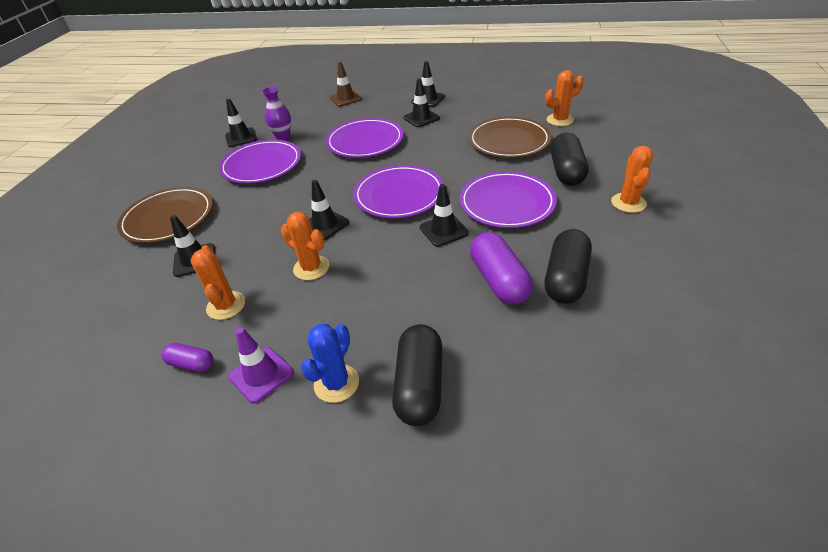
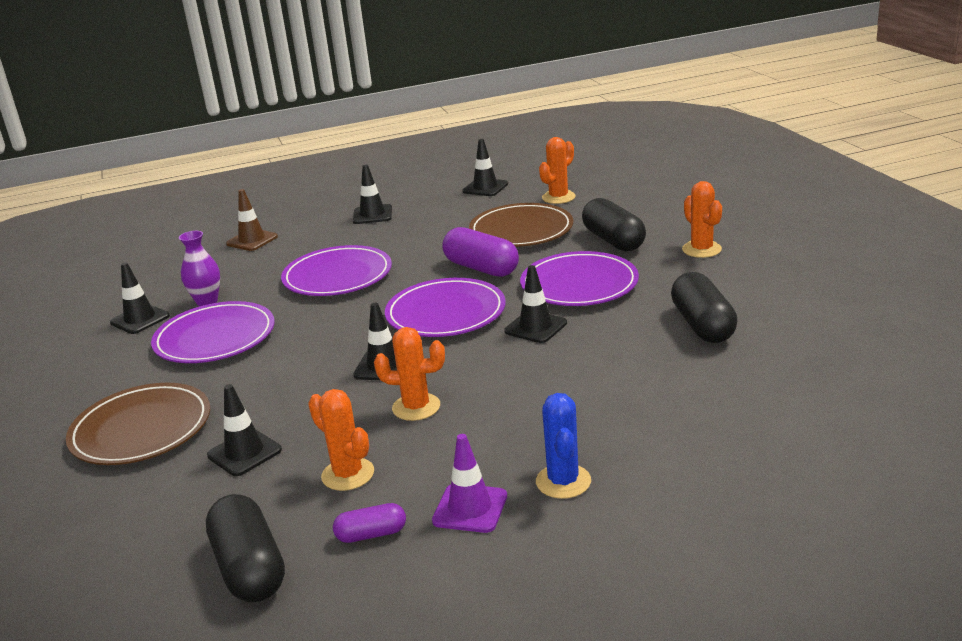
camera: 30 degrees left, 15 degrees down
(420, 385) = (650, 450): black capsule -> black capsule (250, 568)
(421, 118) = (386, 235): black traffic cone -> black traffic cone (485, 188)
(498, 280) = (639, 348): purple capsule -> purple capsule (481, 268)

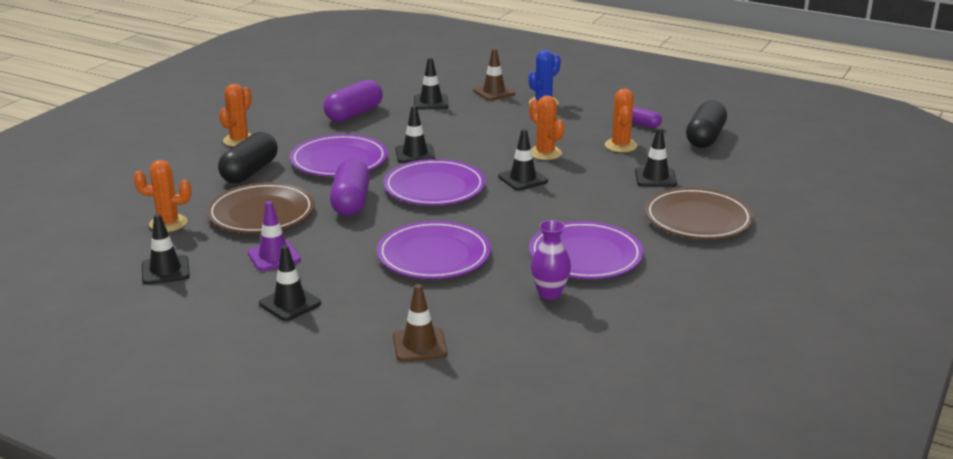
camera: 135 degrees left, 0 degrees up
(140, 319) = (617, 308): black traffic cone -> black traffic cone (431, 102)
(470, 508) = (592, 113): purple traffic cone -> purple traffic cone (274, 256)
(660, 456) = (494, 92): none -> brown traffic cone
(702, 325) = (354, 114): black capsule -> purple capsule

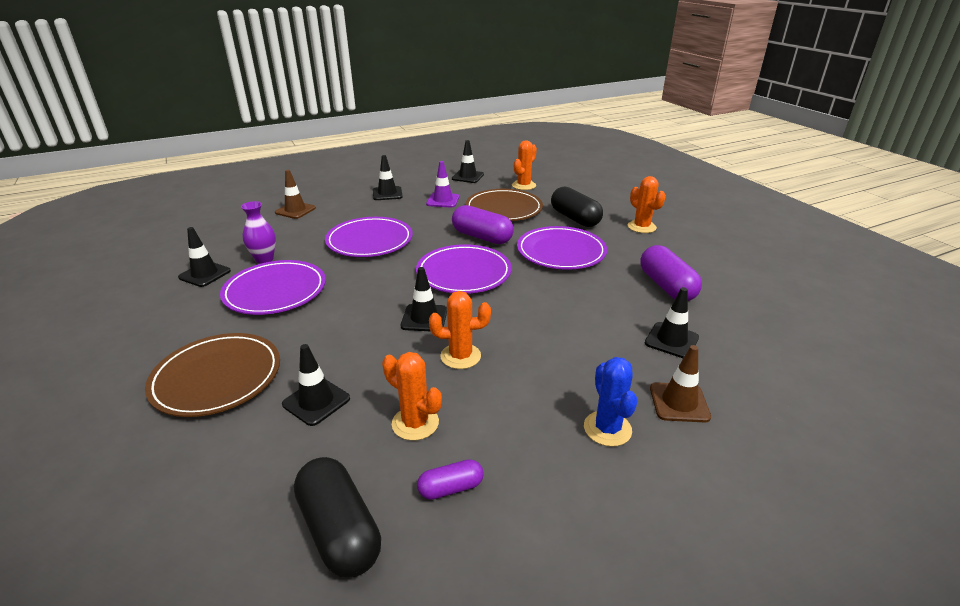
camera: 125 degrees right, 5 degrees up
(415, 154) = (538, 286): black traffic cone -> black traffic cone (205, 274)

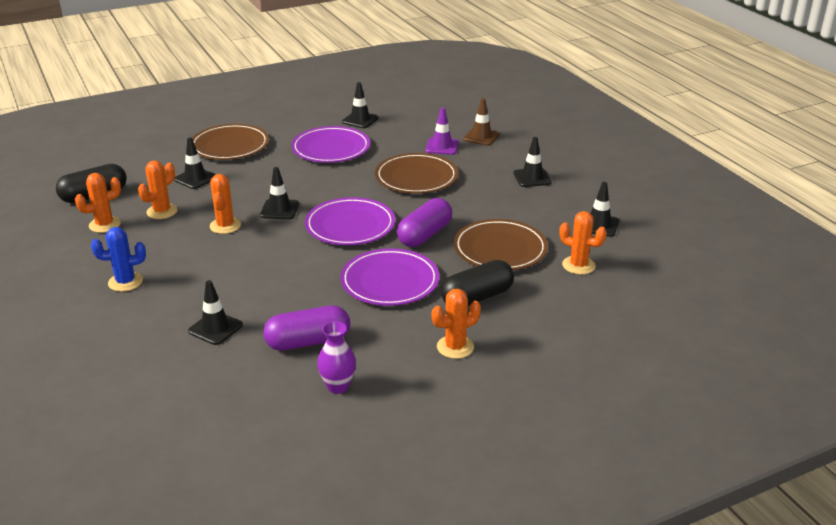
camera: 90 degrees right, 0 degrees up
(264, 259) = (382, 137): purple vase -> purple vase (338, 386)
(369, 241) = (416, 177): purple plate -> brown plate
(443, 200) = (518, 210): purple traffic cone -> purple traffic cone (442, 146)
(451, 488) = (104, 225): purple capsule -> orange cactus
(679, 402) = (137, 318): brown traffic cone -> none

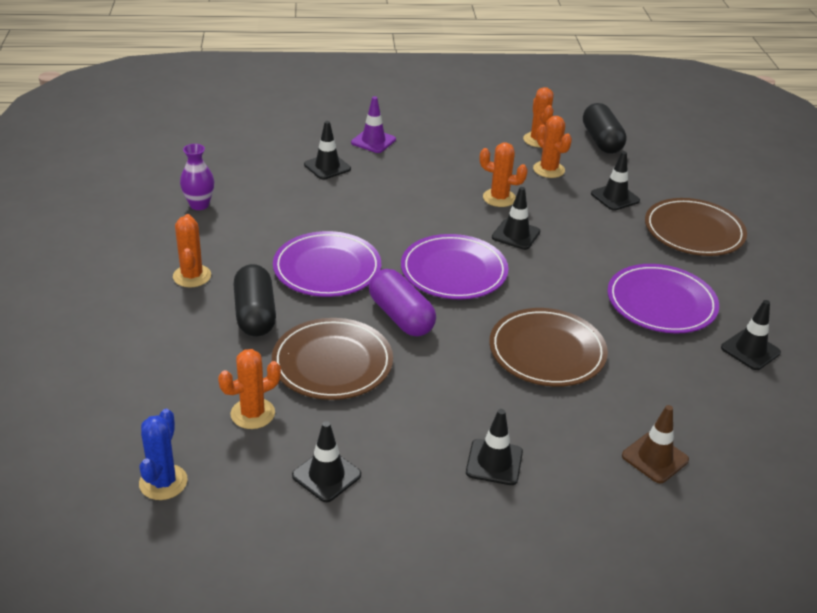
camera: 110 degrees right, 5 degrees up
(125, 282) = (429, 138): blue cactus -> blue cactus (163, 482)
(308, 342) = (270, 204): purple capsule -> none
(442, 146) = (633, 404): purple traffic cone -> purple traffic cone (373, 141)

